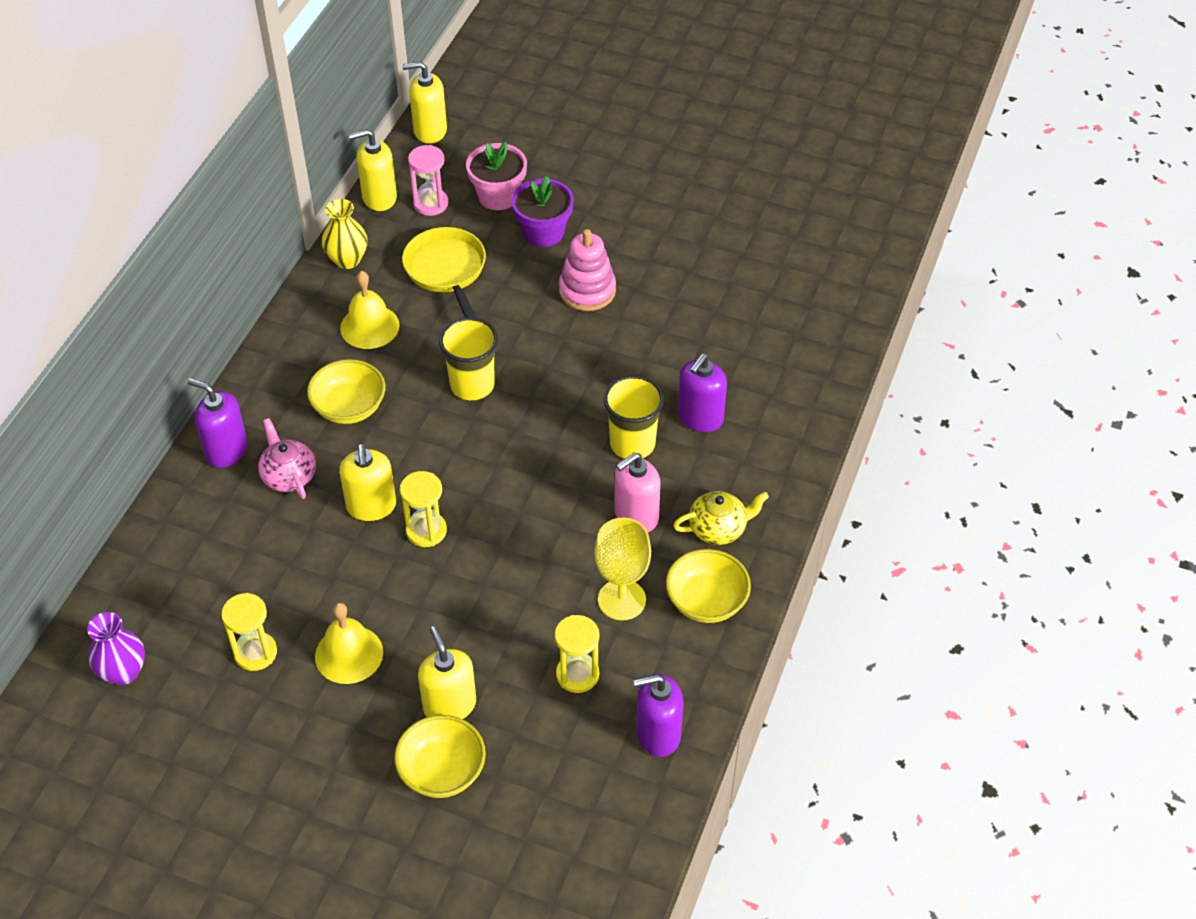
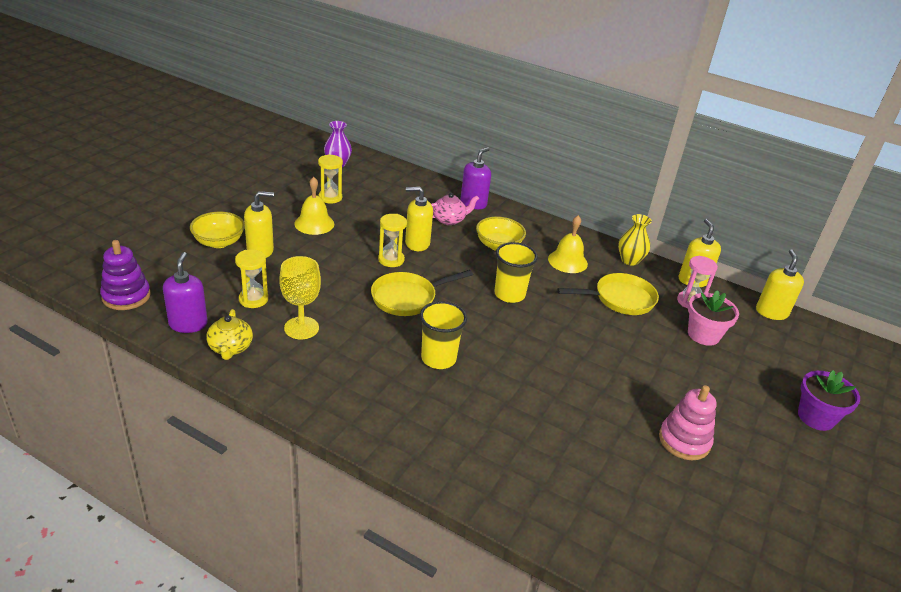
camera: 95 degrees right, 15 degrees down
(516, 495) = (408, 298): none -> yellow pan
(543, 232) = (665, 351): purple flower pot -> purple flower pot (816, 417)
(587, 290) = (600, 363): pink stacking toy -> pink stacking toy (684, 441)
(622, 839) = (126, 296): none -> purple stacking toy
(636, 516) = (370, 348): pink soap dispenser -> none
(700, 418) = (456, 400): purple soap dispenser -> none
(706, 601) = (280, 367): yellow bowl -> none
(718, 528) = (343, 387): yellow teapot -> yellow teapot (230, 348)

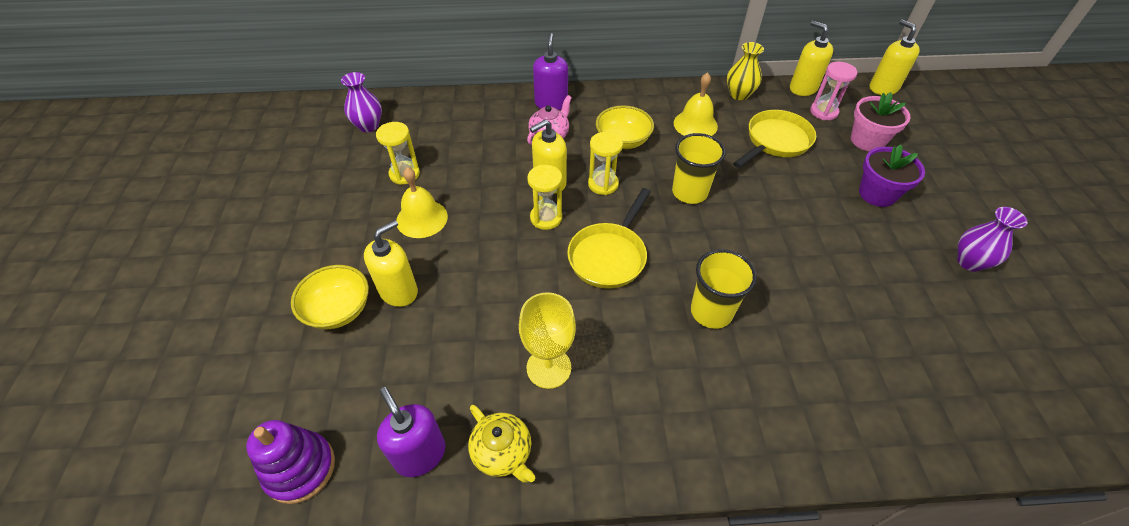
camera: 30 degrees left, 15 degrees up
(253, 299) = (459, 365): yellow hourglass -> yellow hourglass (603, 184)
(684, 441) = (969, 262): pink stacking toy -> purple vase
(816, 417) = (1013, 173): purple flower pot -> purple flower pot (877, 194)

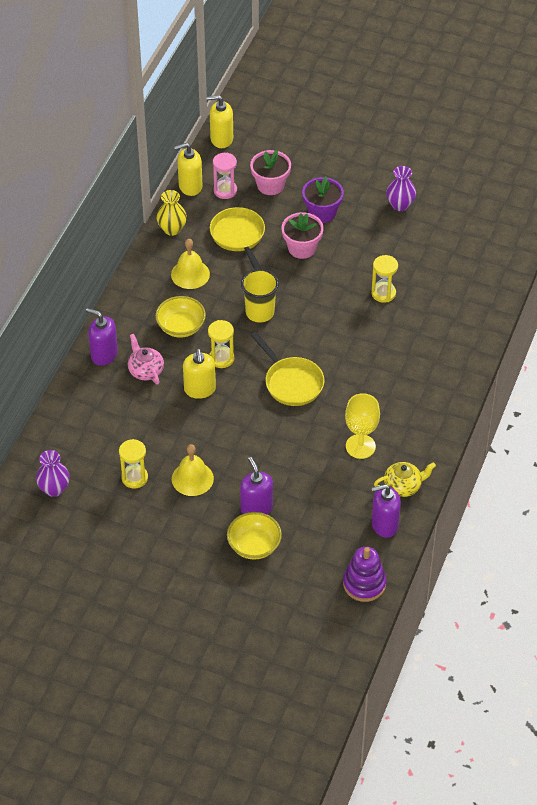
camera: 65 degrees left, 0 degrees up
(399, 291) = (256, 508): yellow soap dispenser -> purple soap dispenser
(546, 218) = (235, 404): yellow hourglass -> yellow hourglass (383, 293)
(711, 312) = (365, 350): yellow cup -> none
(810, 195) = (302, 248): none -> pink flower pot

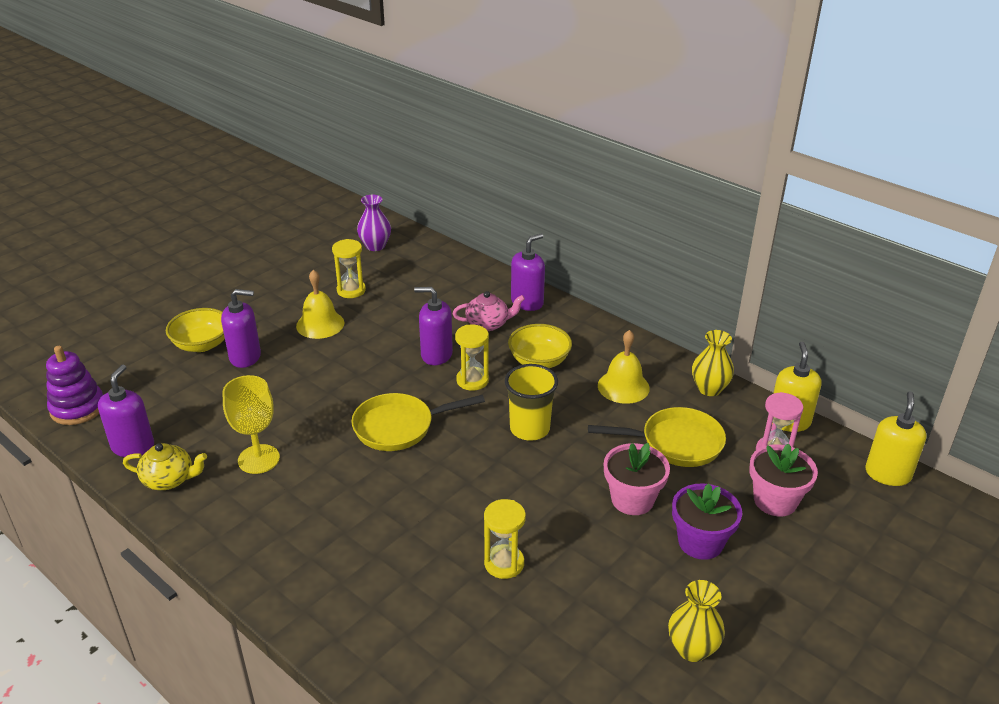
camera: 110 degrees right, 15 degrees down
(200, 389) = (436, 355): yellow soap dispenser -> purple soap dispenser
(400, 205) = (692, 649): purple vase -> yellow vase
(403, 486) = (169, 479): yellow teapot -> yellow teapot turned 90 degrees counterclockwise

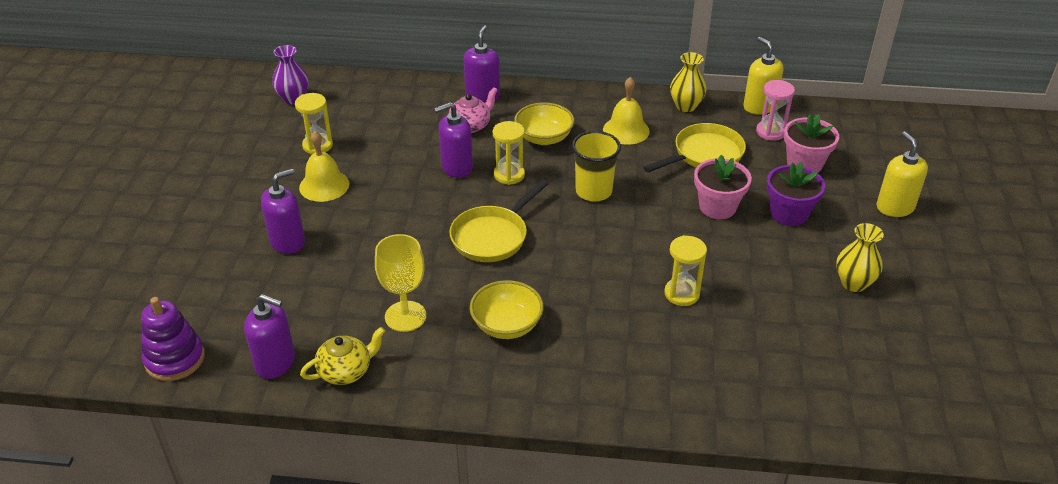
camera: 35 degrees left, 5 degrees up
(133, 446) = (275, 362): purple soap dispenser -> purple soap dispenser turned 135 degrees clockwise
(202, 344) = (231, 250): yellow bowl -> yellow bowl (507, 325)
(887, 474) = (850, 115): yellow soap dispenser -> yellow soap dispenser (894, 207)

